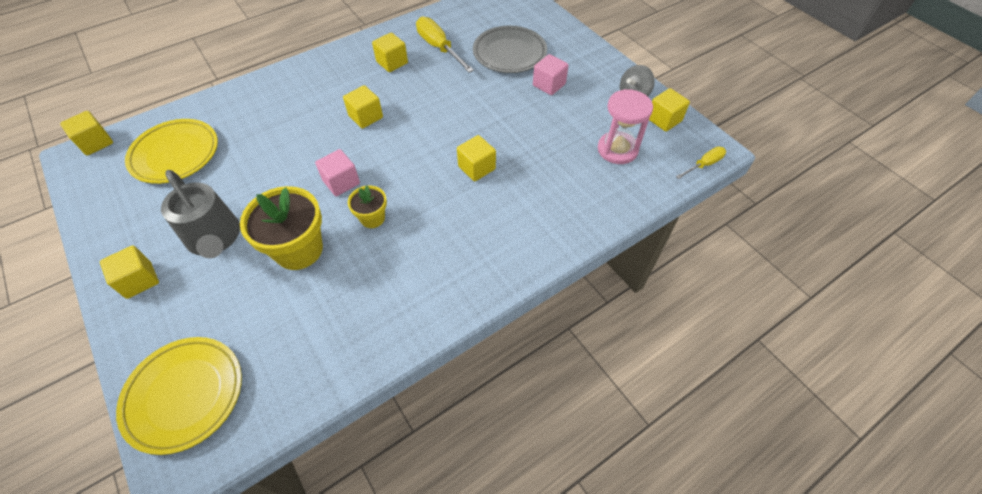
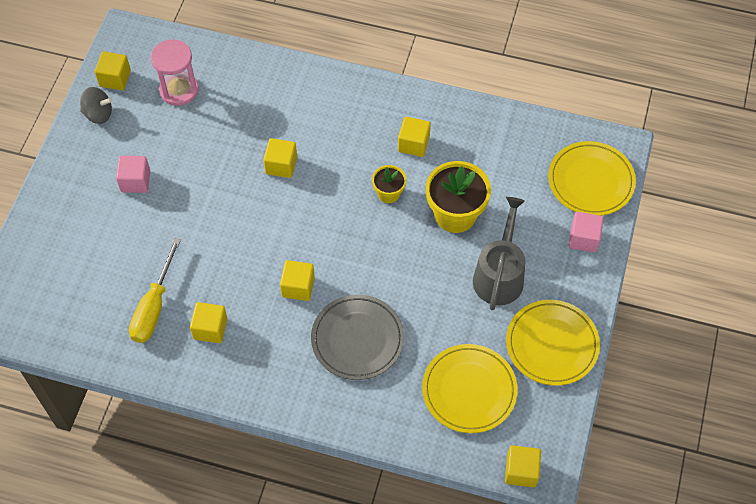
camera: 130 degrees left, 5 degrees up
(125, 227) = (552, 345): none -> yellow plate
(139, 280) = (569, 286): yellow cube -> yellow cube (413, 144)
(341, 182) = (378, 242): pink cube -> pink cube (583, 239)
(509, 53) = (113, 241): grey plate -> grey plate (357, 339)
(704, 164) = (149, 32): yellow screwdriver -> none

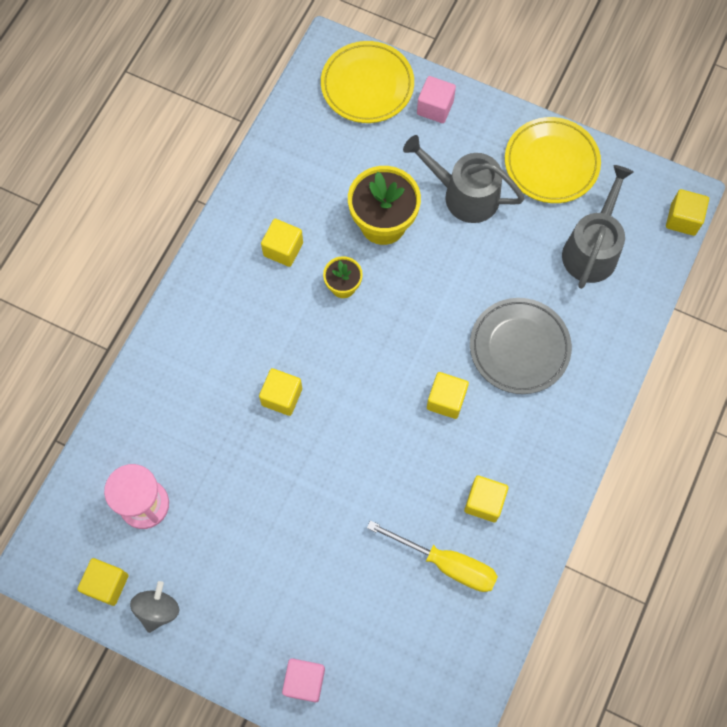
camera: 80 degrees left, 10 degrees up
(135, 181) = (269, 570): pink cube -> pink cube (304, 681)
(469, 390) = (592, 249): yellow plate -> grey watering can

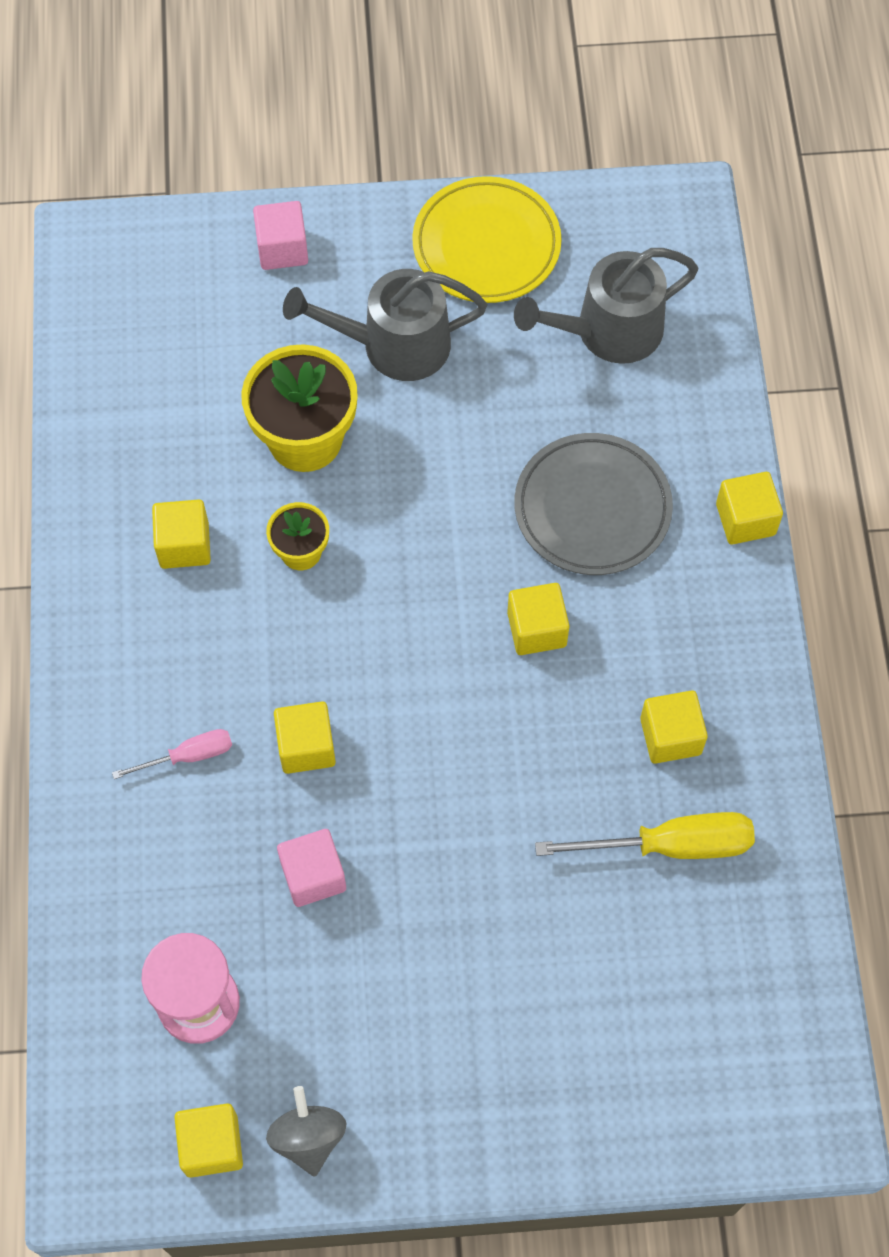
camera: 30 degrees left, 5 degrees down
(217, 367) = (188, 756): none -> pink screwdriver
(304, 681) = (575, 1113): pink cube -> pink cube (313, 875)
(367, 85) = (168, 265): yellow plate -> none
(592, 249) = (609, 331): grey watering can -> grey watering can turned 105 degrees counterclockwise
(683, 219) = (703, 233): yellow cube -> yellow cube (745, 519)

